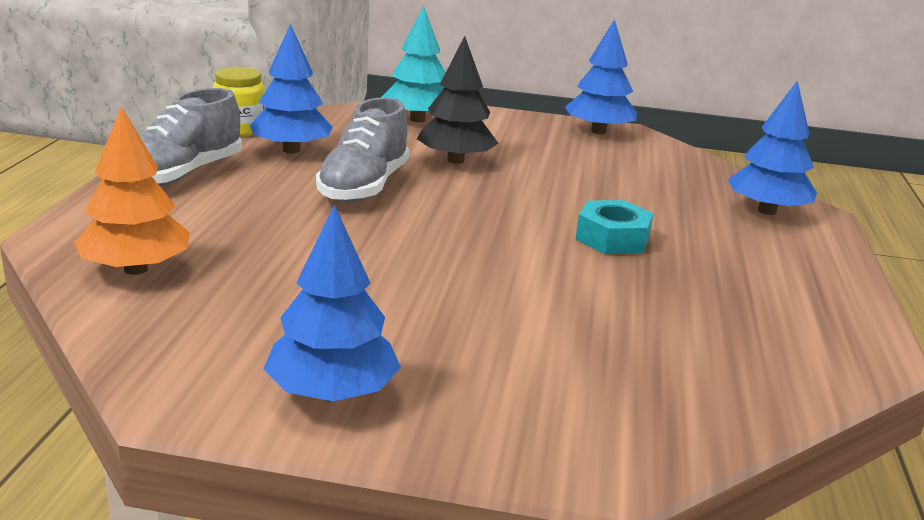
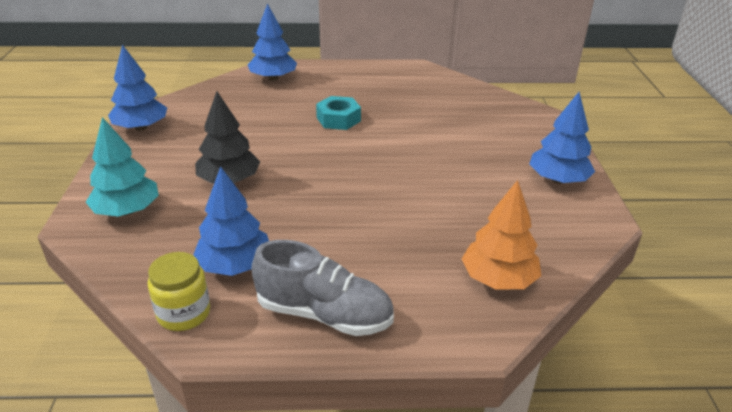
camera: 100 degrees left, 10 degrees up
(364, 186) = (303, 212): grey shoe -> none

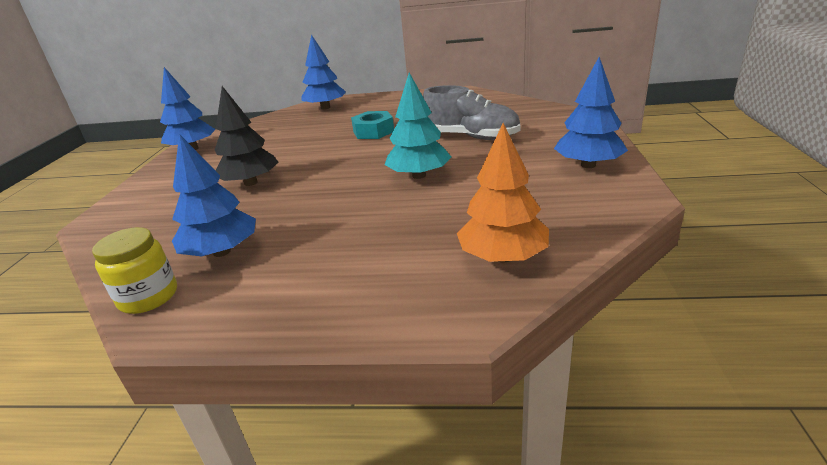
camera: 10 degrees right, 5 degrees down
(127, 211) = (145, 210): turquoise tree -> turquoise tree (419, 175)
(324, 314) = (294, 295): grey shoe -> grey shoe (471, 137)

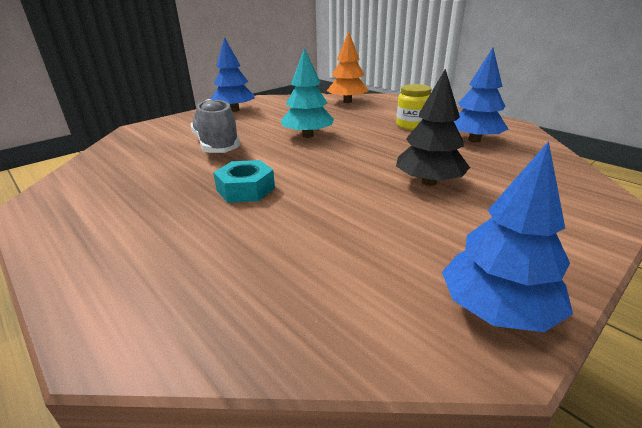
camera: 140 degrees left, 0 degrees up
(148, 297) = (522, 135): yellow jar -> yellow jar (412, 125)
(325, 108) = (168, 299): blue tree -> none

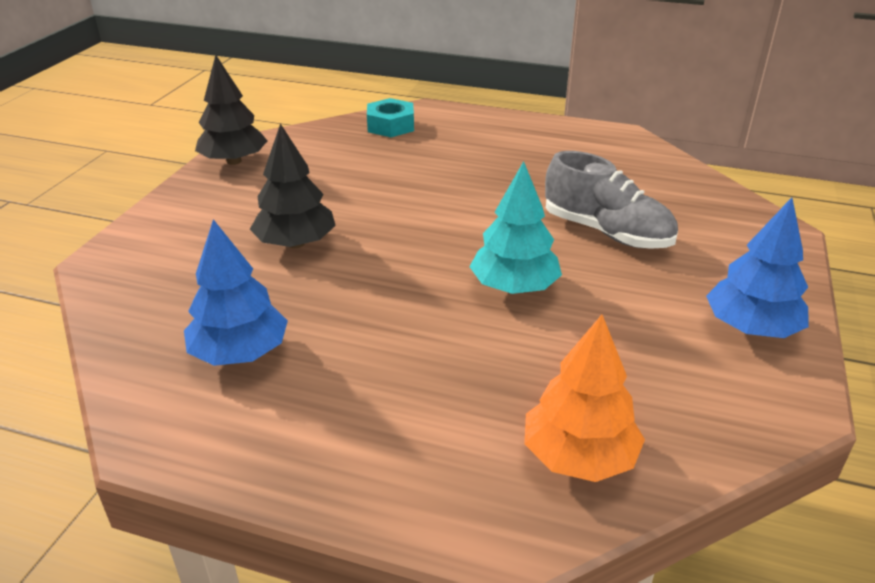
camera: 150 degrees right, 5 degrees up
(245, 189) = (476, 188): turquoise nut -> turquoise nut (390, 126)
(412, 125) = (362, 374): yellow jar -> none
(497, 309) = (234, 161): blue tree -> black tree

